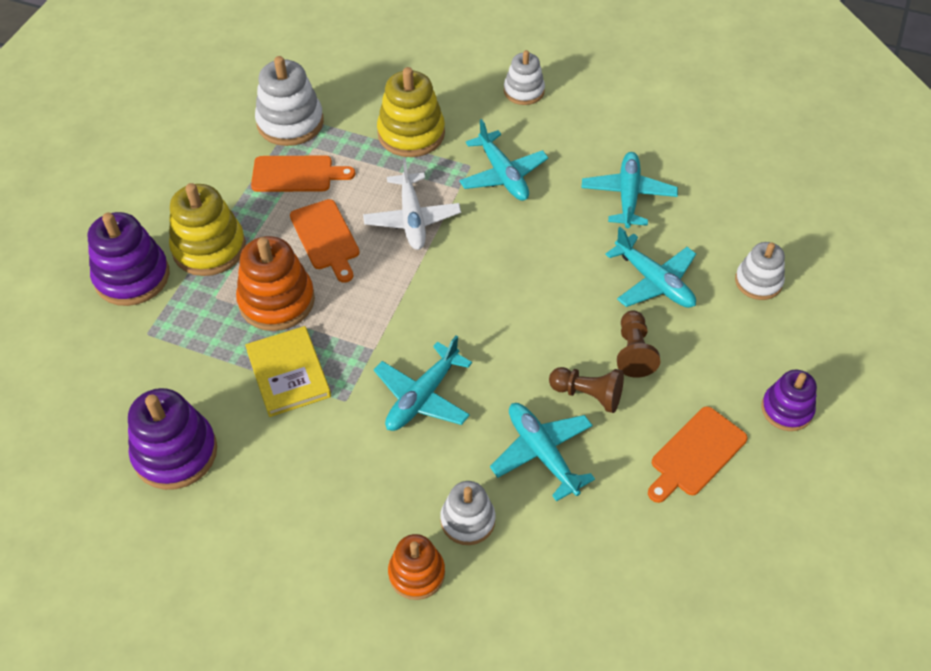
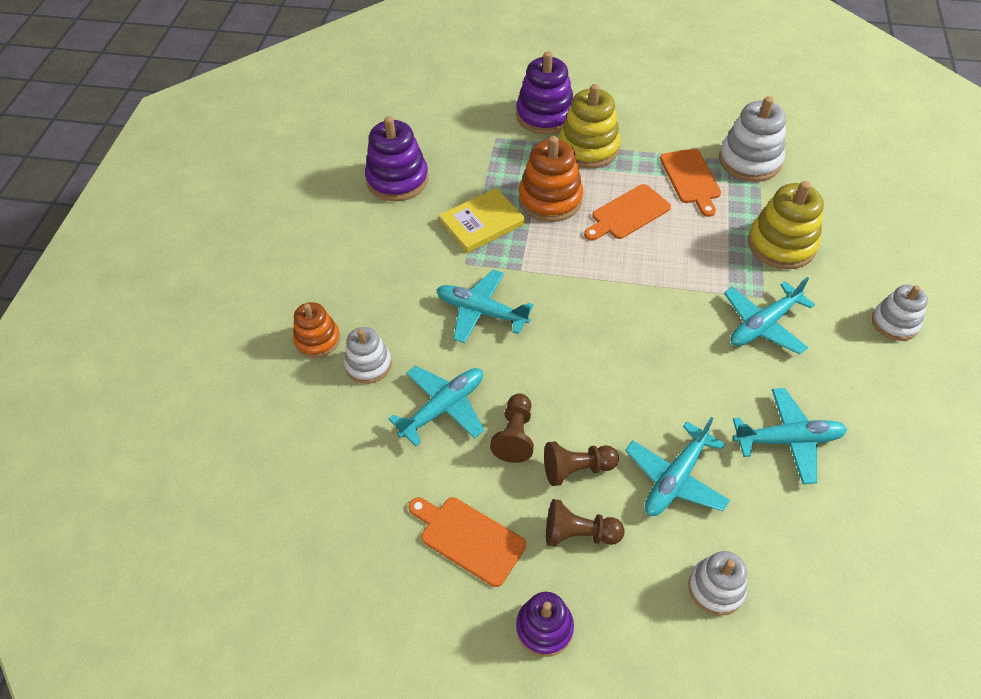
camera: 80 degrees right, 0 degrees up
(412, 219) = (674, 266): white plane -> none
(700, 365) = (579, 533): none -> brown pawn

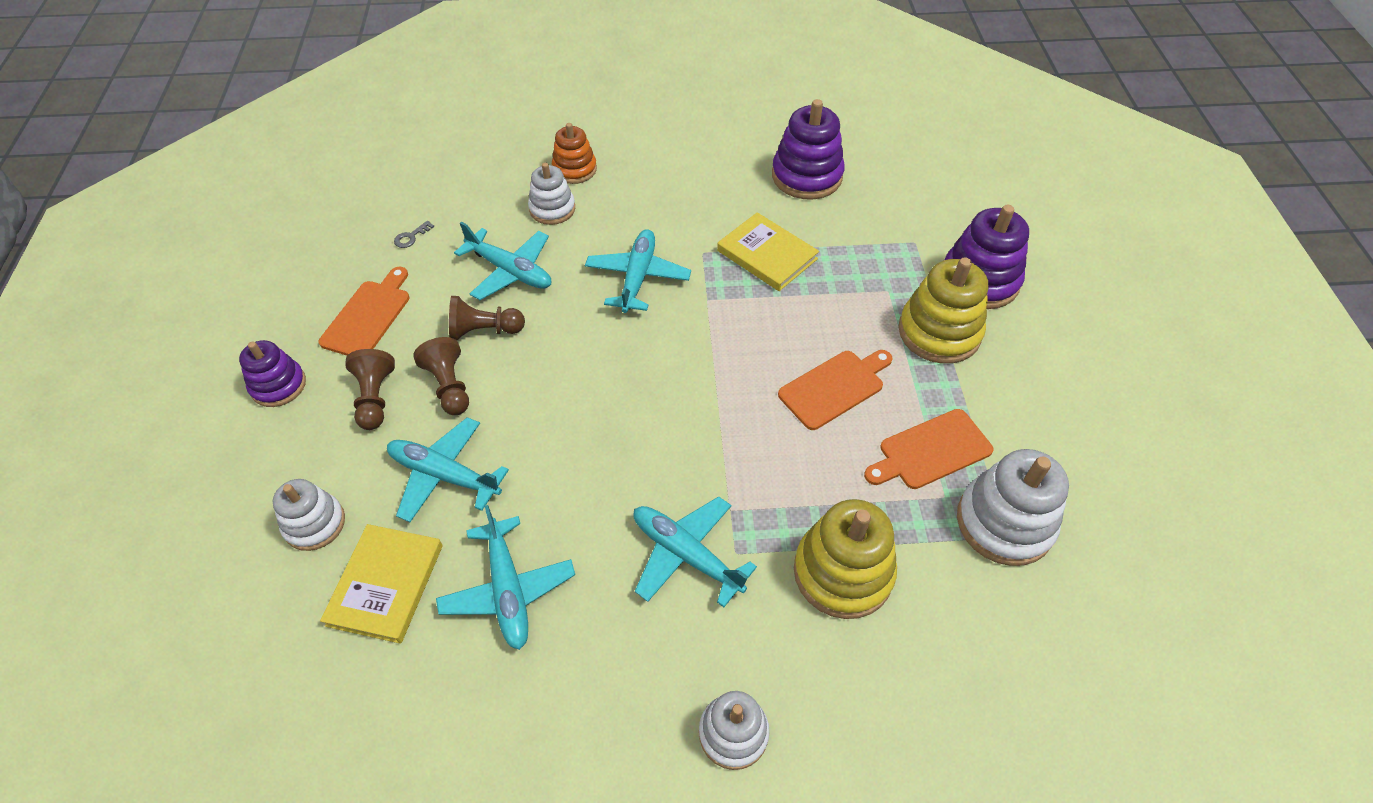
camera: 75 degrees right, 0 degrees up
(364, 493) = (411, 237): none -> grey key
(550, 199) = (829, 308): orange stacking toy -> none
(628, 214) = (834, 387): orange cutting board -> orange cutting board turned 105 degrees clockwise
(780, 528) = (386, 585): none -> yellow book

